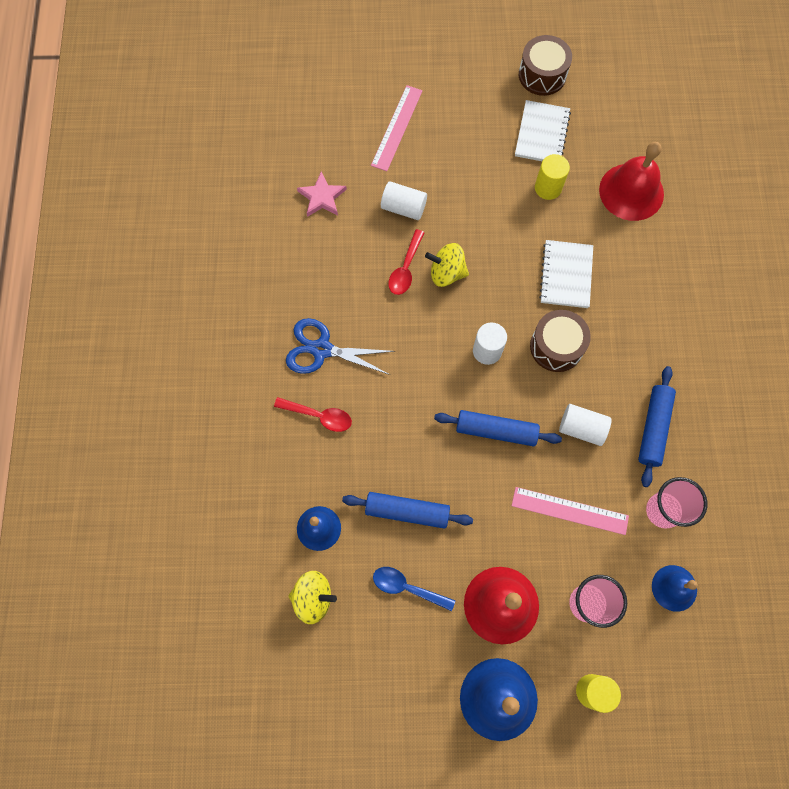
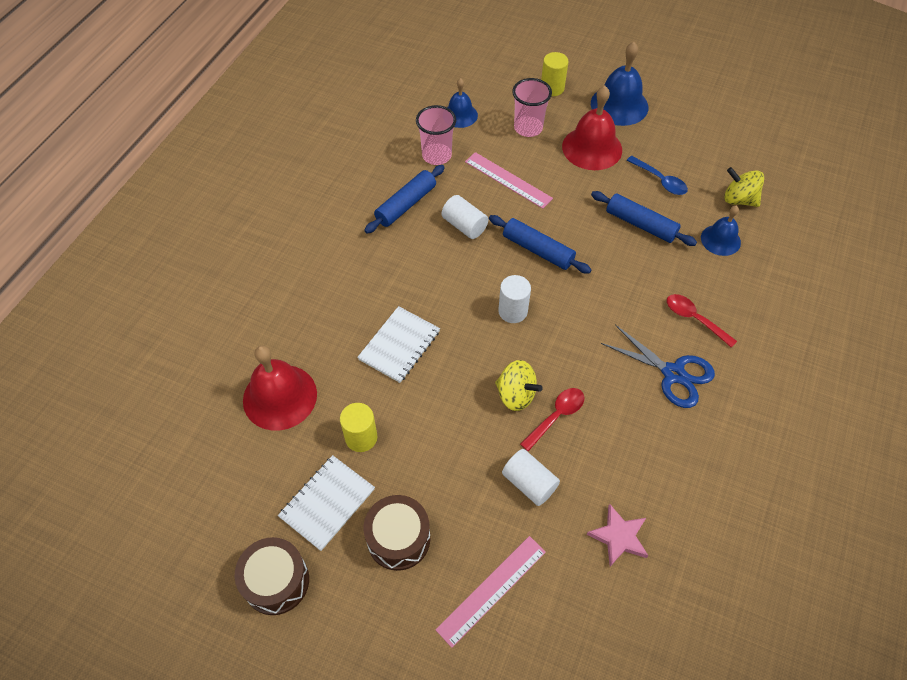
camera: 155 degrees left, 15 degrees down
(556, 346) = (447, 290): brown drum -> brown drum (398, 538)

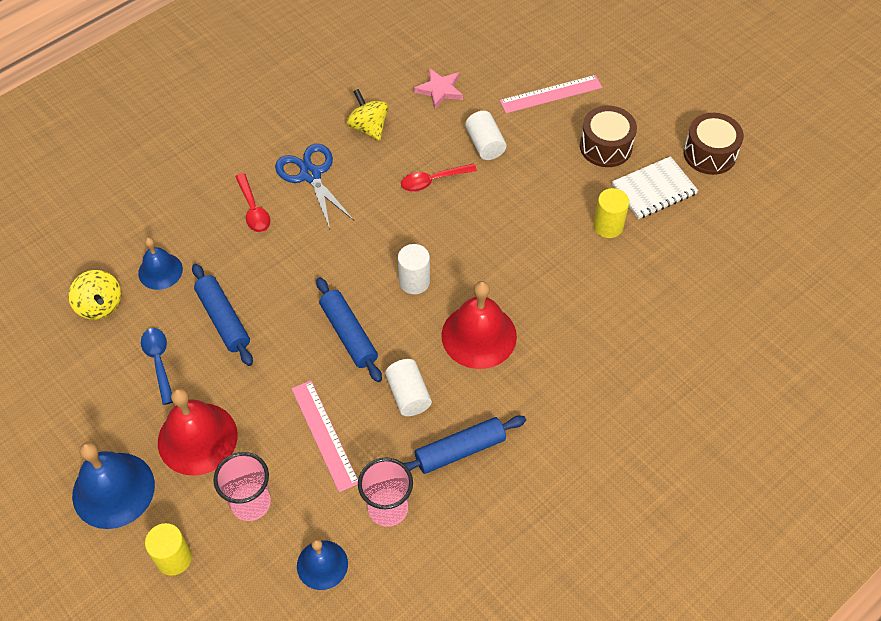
camera: 155 degrees left, 0 degrees up
(280, 397) = (671, 287): red bell -> red bell (479, 335)
(399, 345) = (540, 291): white notebook -> none
(516, 395) = (456, 209): yellow spinning top -> yellow spinning top (368, 127)

